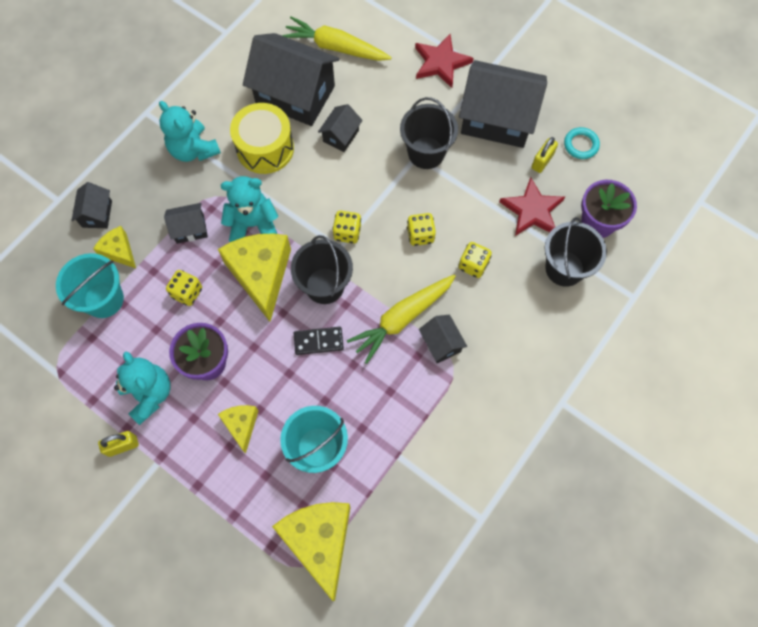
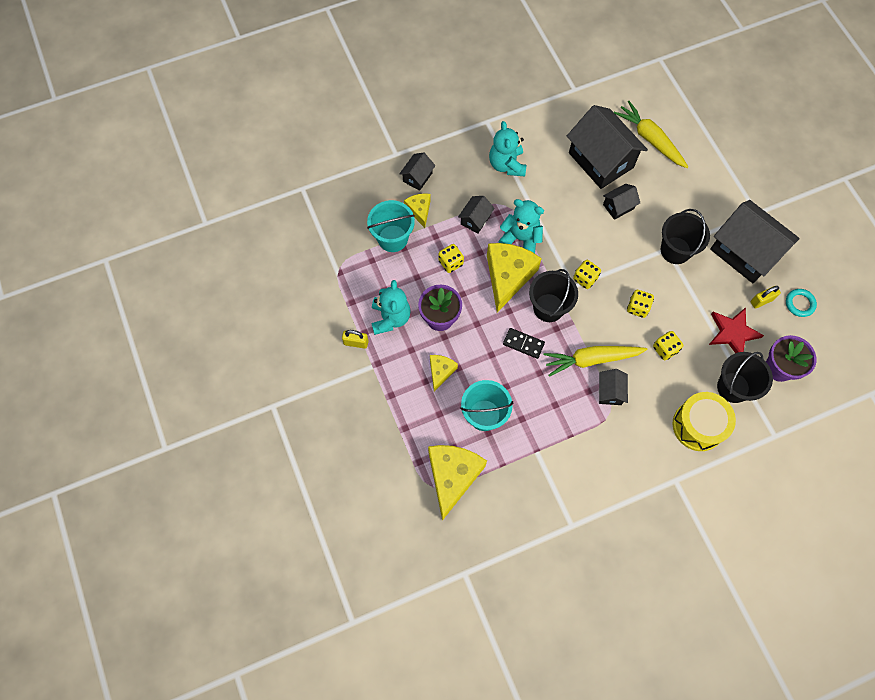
camera: 30 degrees right, 0 degrees up
(190, 229) = (475, 220): black house -> black house turned 75 degrees counterclockwise
(265, 148) = (558, 188): yellow drum -> yellow drum (698, 425)
(441, 63) = (724, 189): red star -> none

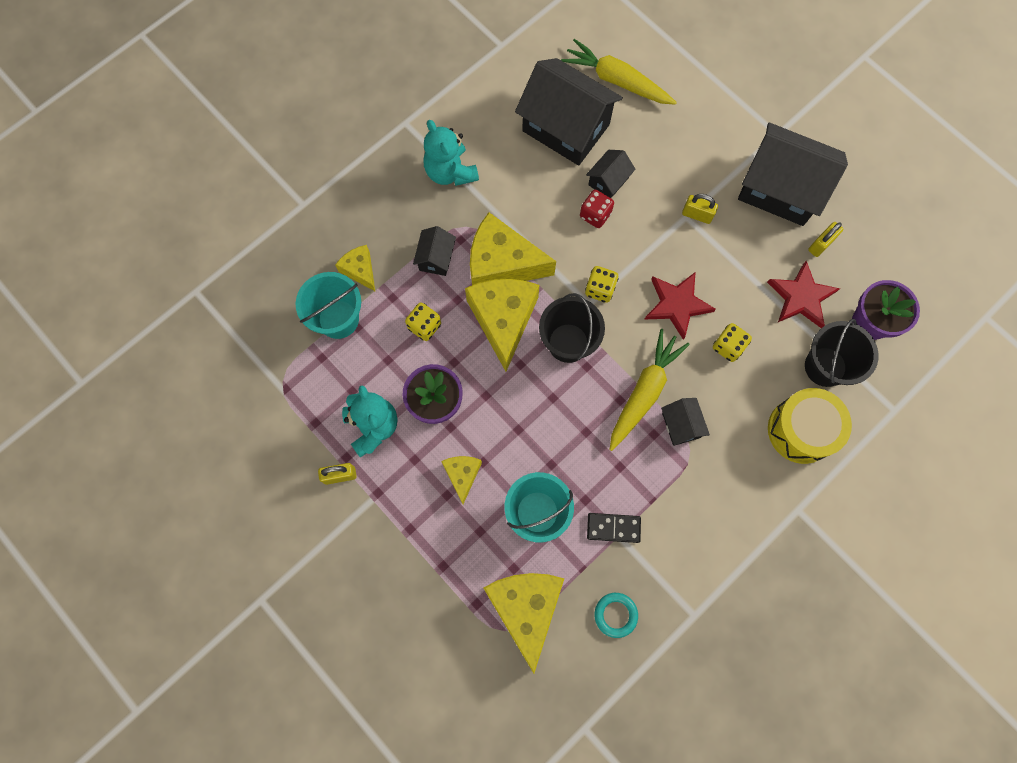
camera: 20 degrees left, 5 degrees up
(417, 177) = (342, 226): black house -> none
(521, 238) = (502, 264): turquoise teddy bear -> yellow cheese
(523, 344) = (553, 401): black domino -> black domino (613, 528)
(591, 359) = (644, 392): yellow carrot -> yellow carrot turned 150 degrees clockwise
(600, 226) = (595, 215): none -> red dice
(637, 307) = (677, 304): yellow dice -> red star
(675, 250) = (697, 215): black bucket -> yellow padlock
(799, 304) = (866, 233): turquoise ring -> turquoise ring (615, 615)

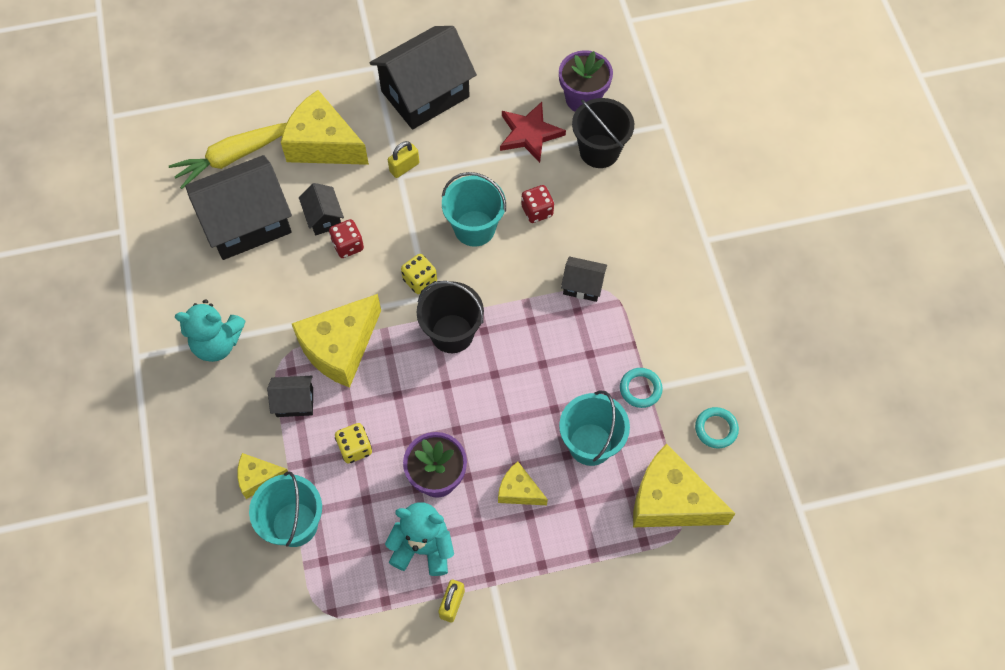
camera: 60 degrees left, 10 degrees down
(436, 258) = (295, 402): black house -> black house turned 45 degrees counterclockwise
(503, 320) = (394, 376): yellow cheese -> yellow cheese (323, 144)
(613, 528) = (640, 389): black domino -> turquoise ring
(644, 392) = (535, 297): yellow carrot -> none
(677, 304) = (474, 228): red star -> turquoise bucket
(728, 346) = (537, 211): yellow dice -> red dice
(801, 430) = (641, 199): yellow drum -> none
(821, 244) = (494, 93): yellow padlock -> none

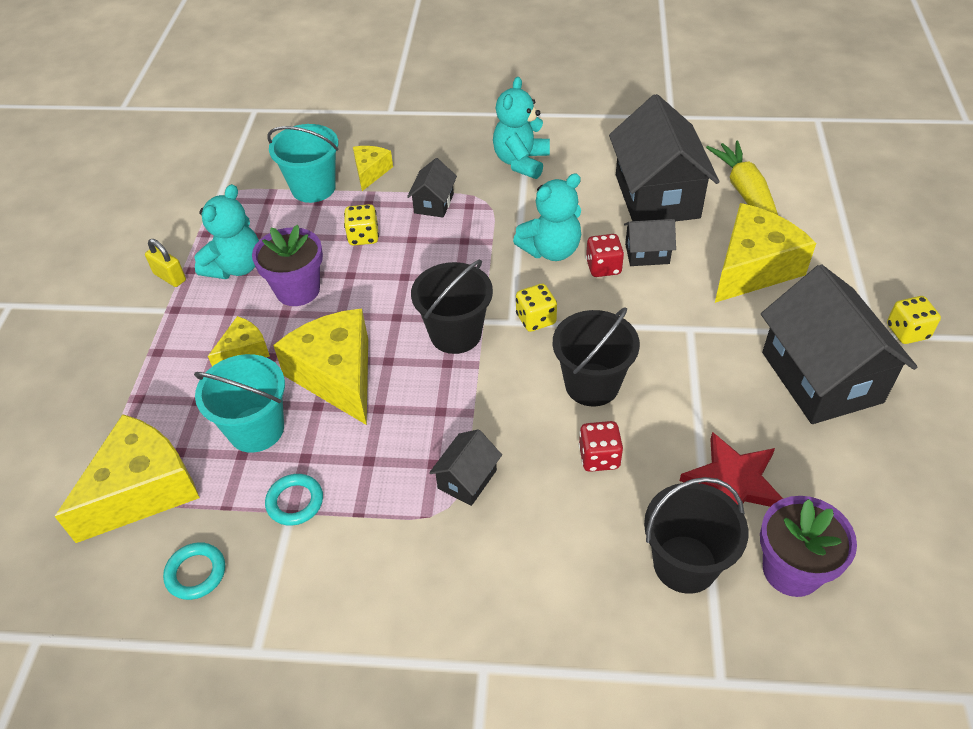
camera: 110 degrees right, 15 degrees down
(336, 288) = (551, 250): none -> turquoise teddy bear
(340, 348) = (478, 243): yellow cheese -> yellow cheese (337, 375)
(367, 48) = (907, 332): none -> yellow dice
(404, 167) = (702, 334): yellow padlock -> none
(474, 228) = (592, 384): turquoise bucket -> black bucket

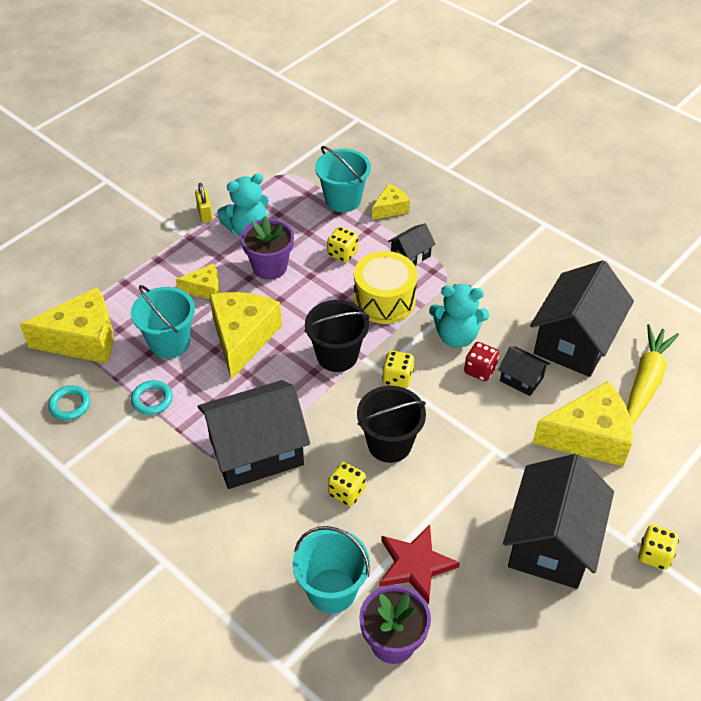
camera: 35 degrees right, 0 degrees up
(450, 256) = (384, 300): none -> yellow drum
(467, 479) = (256, 451): black house -> black house, size x2.16
(521, 162) = (501, 258): turquoise teddy bear -> none
(599, 457) = (346, 492): red dice -> yellow dice
(685, 564) = (332, 590): black bucket -> turquoise bucket

